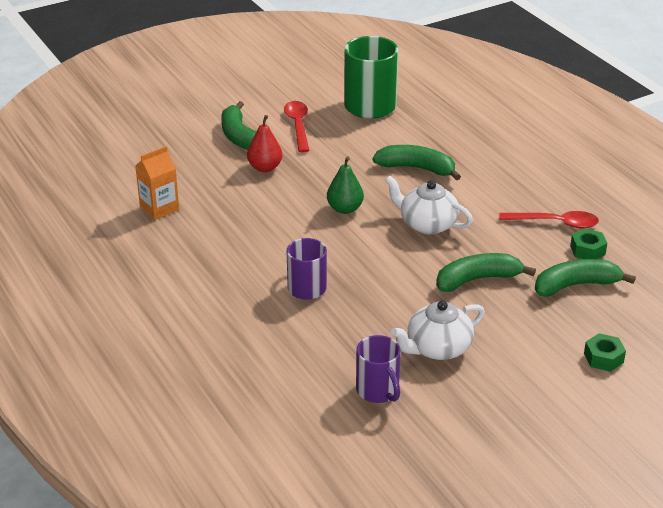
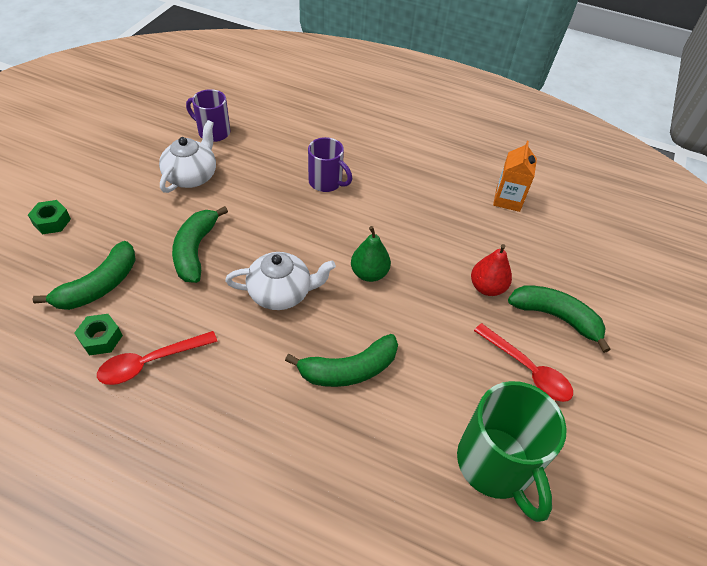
camera: 140 degrees right, 15 degrees up
(477, 279) = (195, 250): green banana -> green banana turned 150 degrees clockwise

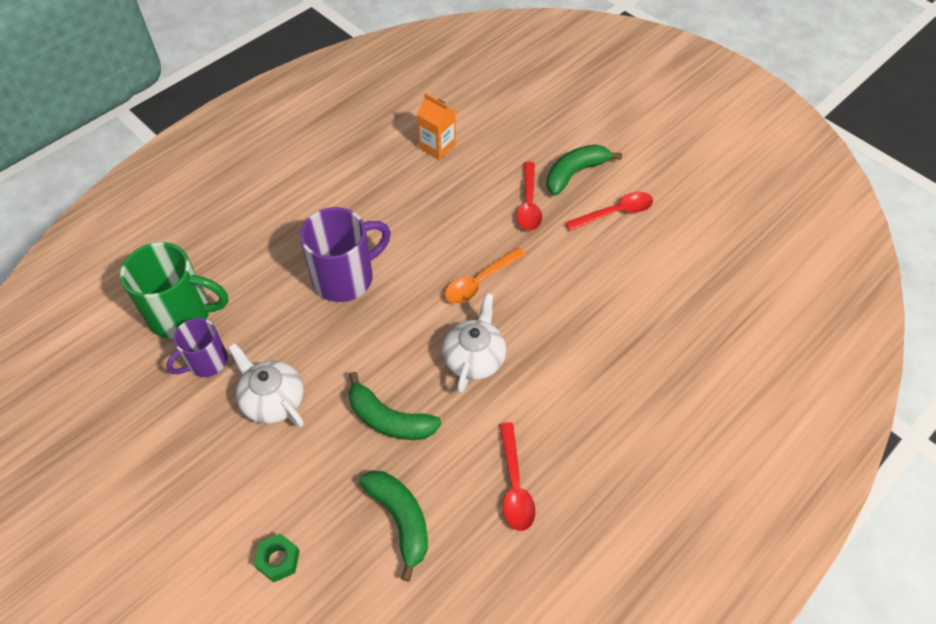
camera: 65 degrees left, 5 degrees up
(101, 338) = (470, 526): green nut -> none
(326, 182) = (346, 277): purple mug -> purple mug, size x1.63
(349, 370) = (575, 331): green banana -> none
(369, 273) = (479, 282): green pear -> orange spoon
(487, 287) = (528, 204): red pear -> red spoon
(496, 465) = (685, 266): green mug -> green mug (182, 314)

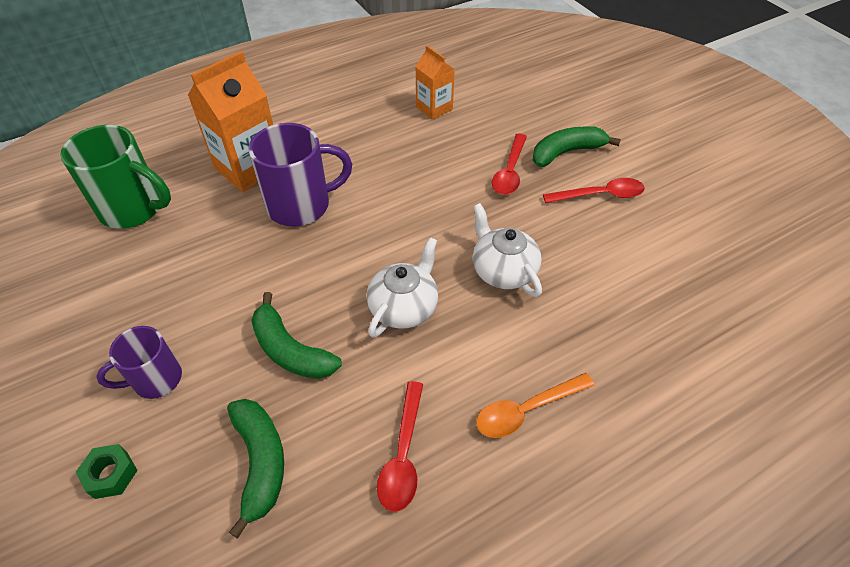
camera: 15 degrees right, 5 degrees down
(206, 362) = (134, 256): purple mug -> purple mug (155, 379)
(272, 400) = (181, 305): white teapot -> white teapot (503, 270)
(278, 247) = (249, 168): none -> orange carton
(479, 282) = (435, 234): orange spoon -> orange spoon (526, 410)

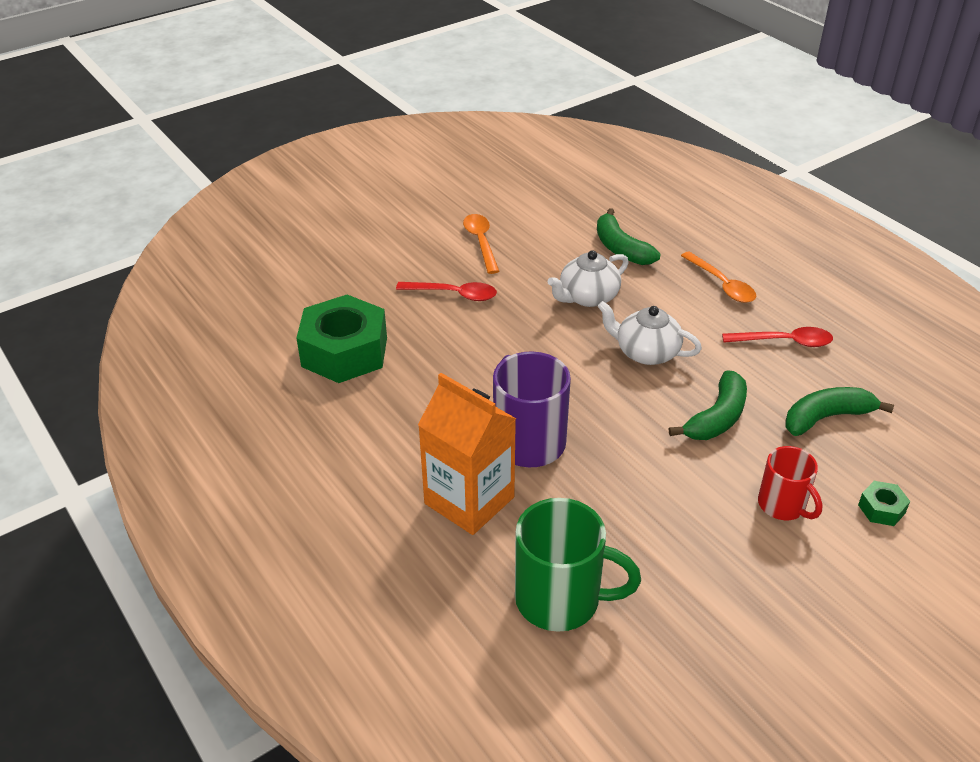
camera: 95 degrees left, 10 degrees down
(134, 209) = (561, 599): green mug -> green mug turned 90 degrees clockwise
(155, 379) = (783, 506): purple mug -> red mug
(434, 108) = (344, 352): orange carton -> green nut
(566, 152) = (420, 259): green banana -> green banana (621, 248)
(600, 195) = (481, 242): red spoon -> orange spoon

